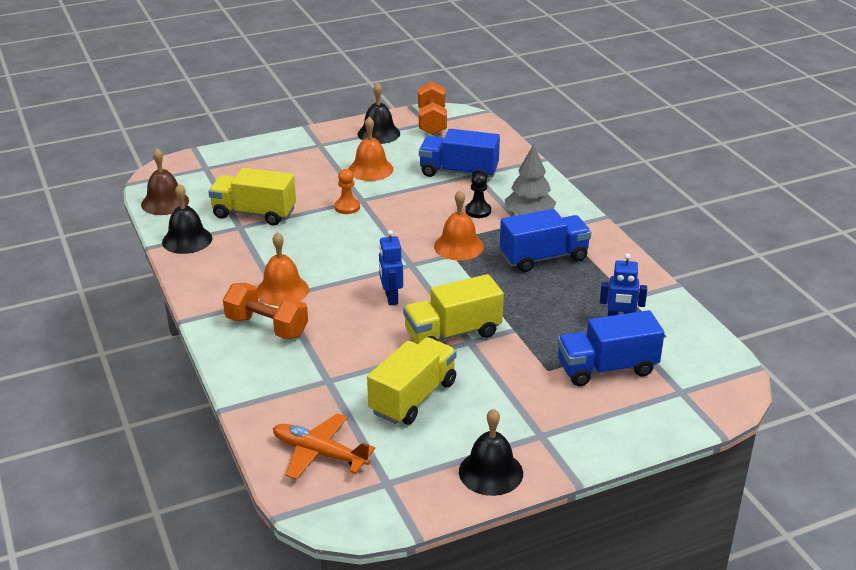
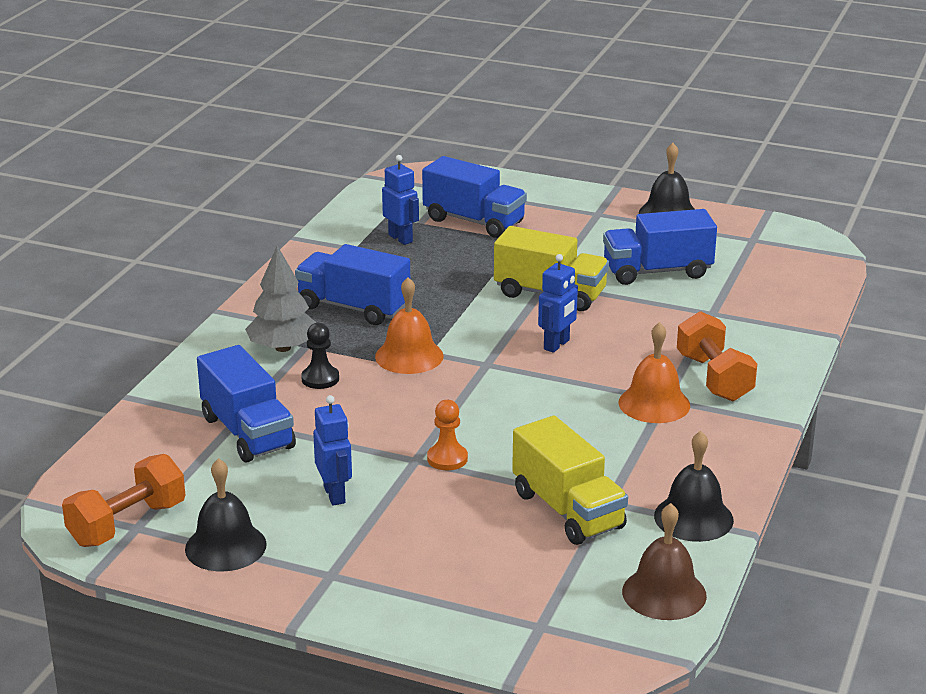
camera: 135 degrees left, 5 degrees down
(320, 454) = (783, 273): orange plane -> none
(370, 169) = (335, 495): orange bell -> blue robot
(413, 397) = (657, 271): yellow truck -> blue truck

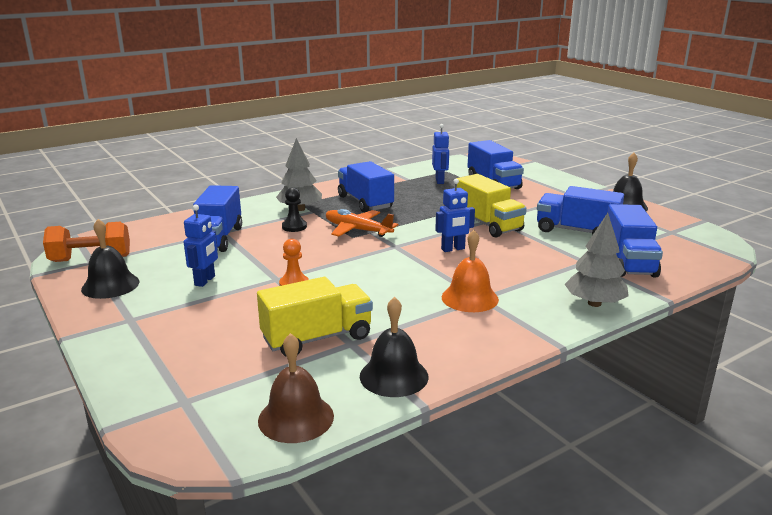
camera: 35 degrees right, 5 degrees down
(409, 356) = (358, 230): orange bell -> orange plane
(567, 510) = (317, 338): yellow truck -> yellow truck turned 120 degrees counterclockwise
(714, 378) = (535, 297): orange dumbbell -> none
(753, 298) = (628, 262): none -> blue truck
(776, 365) = (594, 303): none -> grey tree

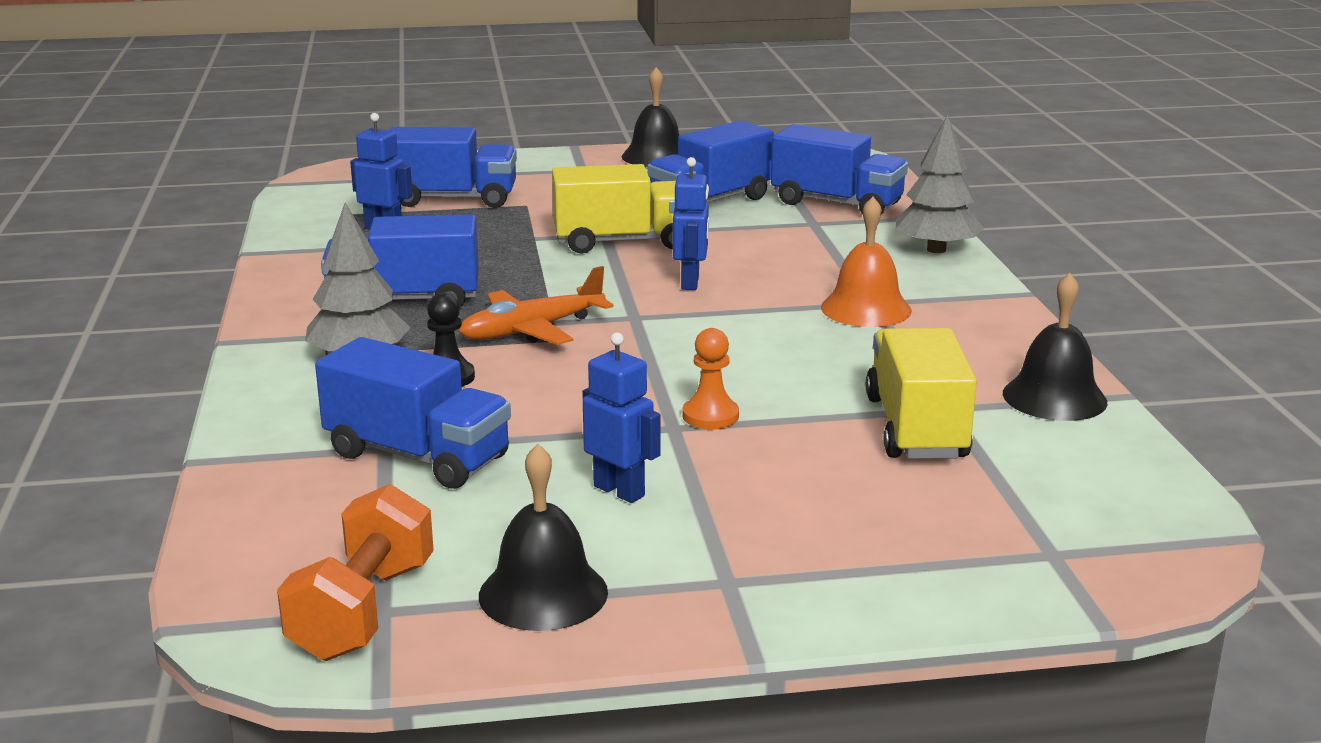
camera: 65 degrees left, 0 degrees up
(296, 418) = (1131, 476): brown bell -> none

